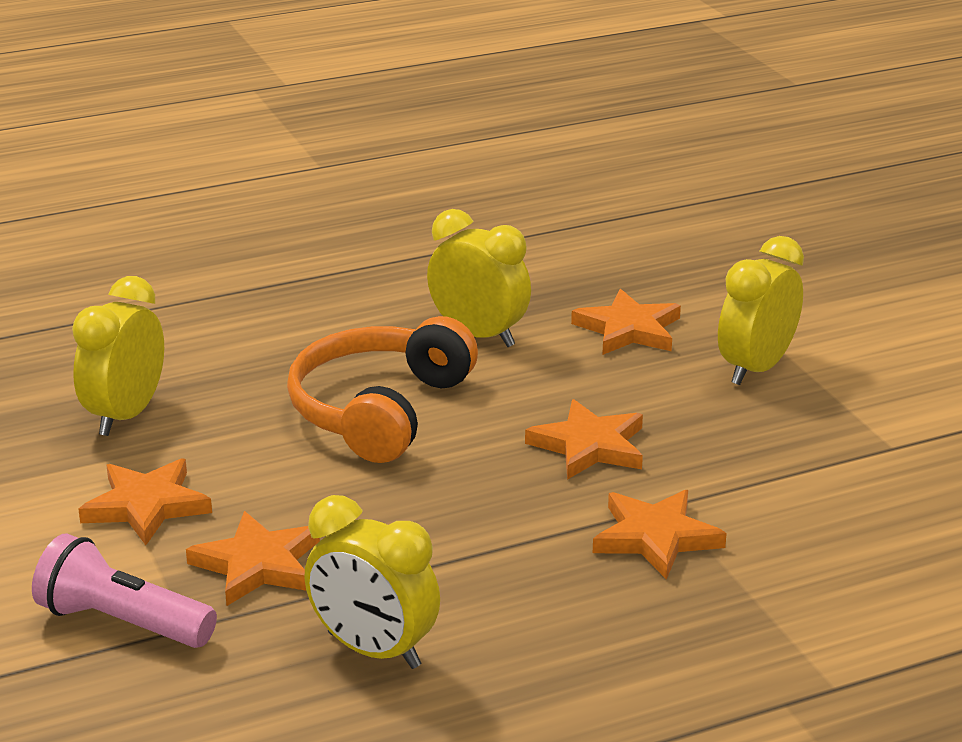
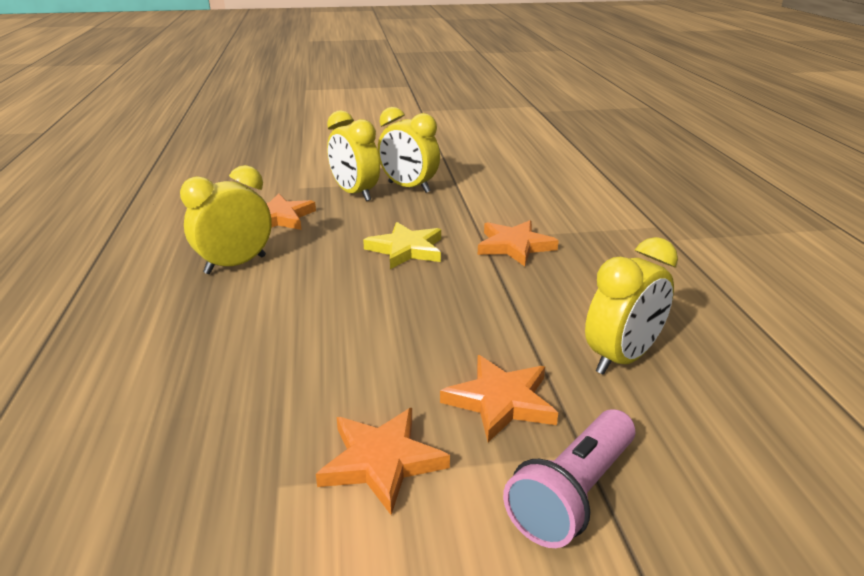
camera: 75 degrees left, 0 degrees up
(125, 415) = (202, 464): yellow clock -> yellow clock (408, 187)
(379, 410) = (306, 317): orange headphones -> none
(589, 446) = (406, 249): orange star -> yellow star

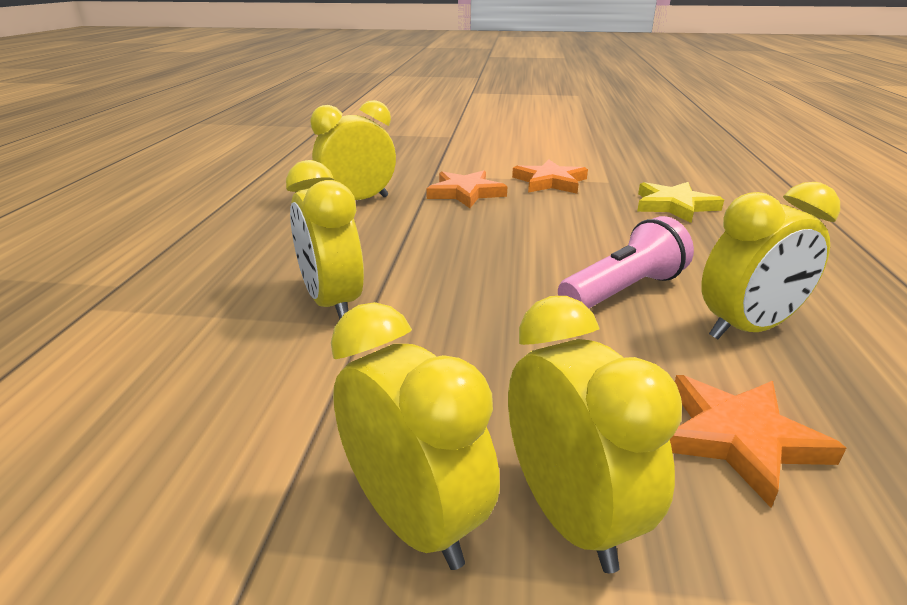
camera: 165 degrees left, 0 degrees up
(406, 249) = (489, 319): yellow star -> yellow star (674, 206)
(514, 246) = (332, 303): orange star -> yellow clock
(573, 494) = (453, 166): pink flashlight -> pink flashlight (623, 291)

